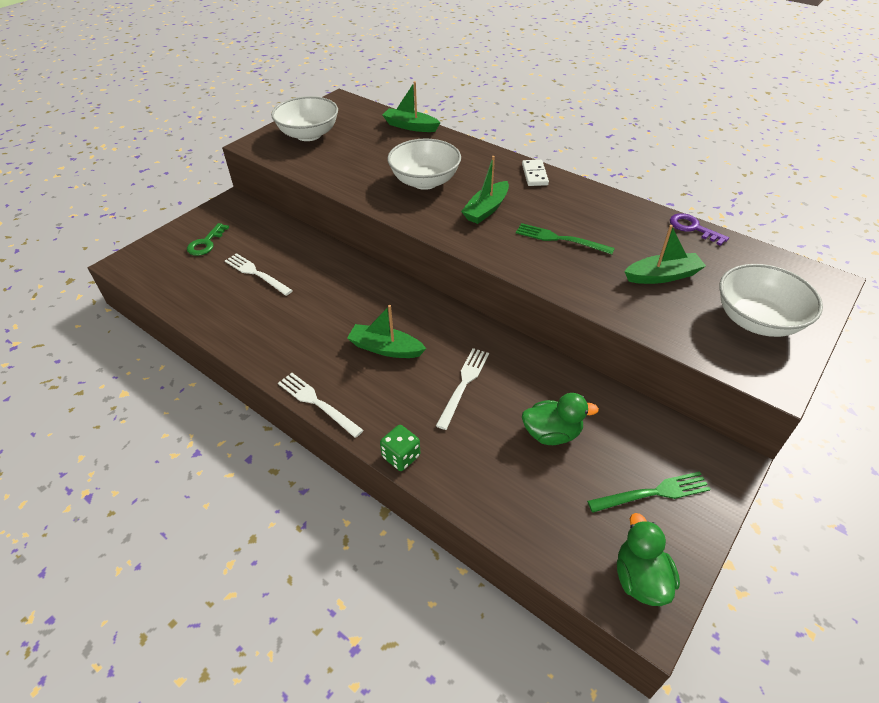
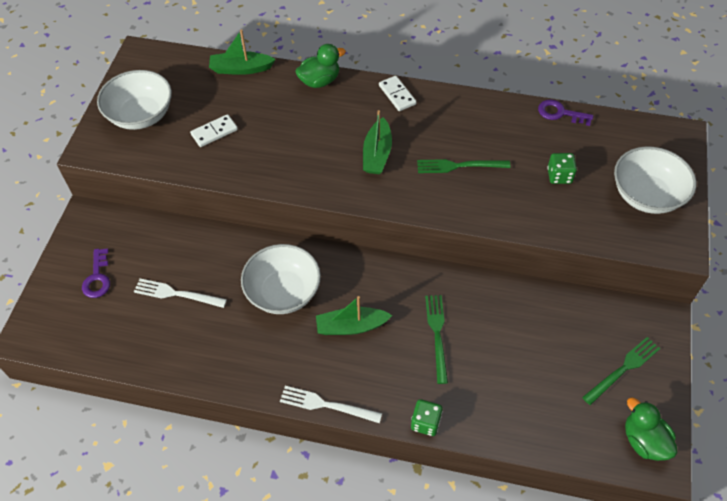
camera: 25 degrees left, 10 degrees up
(206, 243) = (97, 278): green key -> purple key
(357, 159) = (214, 132): none -> white domino
(425, 181) = (300, 139): white bowl -> white bowl (283, 292)
(464, 384) = (437, 334): white fork -> green fork
(552, 433) = (529, 350): green duck -> green duck (320, 81)
(662, 276) = (559, 176): green boat -> green dice

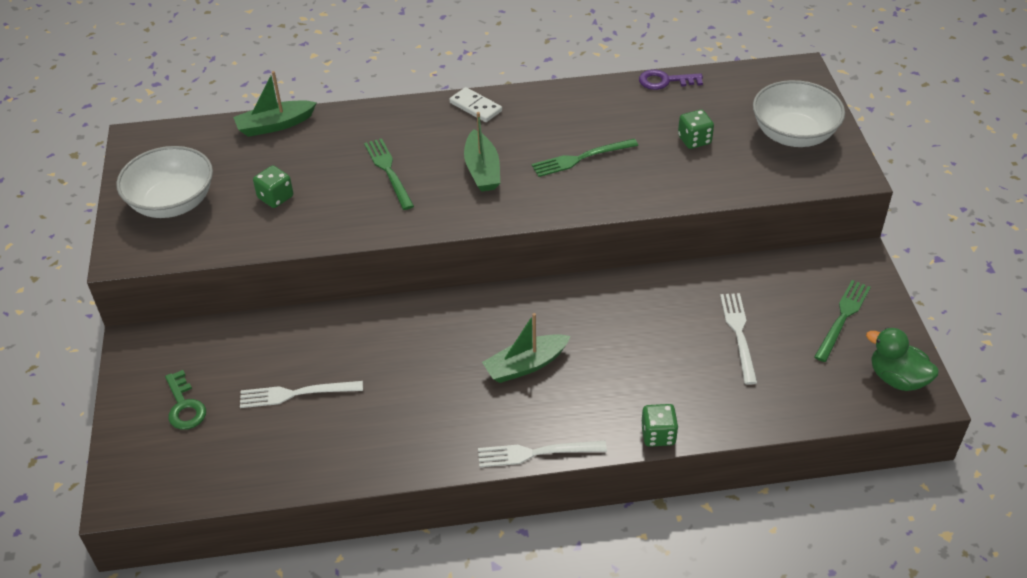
camera: 20 degrees left, 10 degrees down
(97, 278) = (184, 406): purple key -> green key
(214, 132) = (275, 197): white domino -> green dice
(283, 292) = (427, 354): white bowl -> none
(320, 81) = (377, 115): green duck -> none
(437, 334) = (627, 344): green fork -> green fork (388, 171)
(530, 355) = (739, 334): none -> white fork

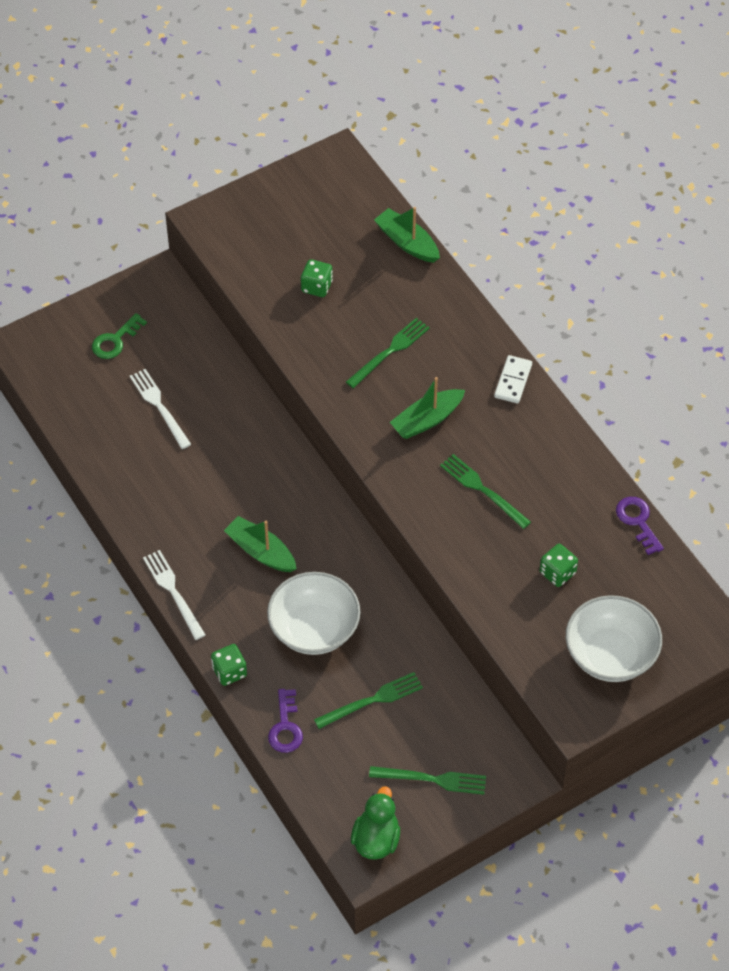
camera: 65 degrees right, 10 degrees up
(172, 203) = (275, 220): white bowl -> white bowl (314, 628)
(739, 334) = (372, 700): white fork -> green fork
(743, 409) = (285, 727): none -> purple key

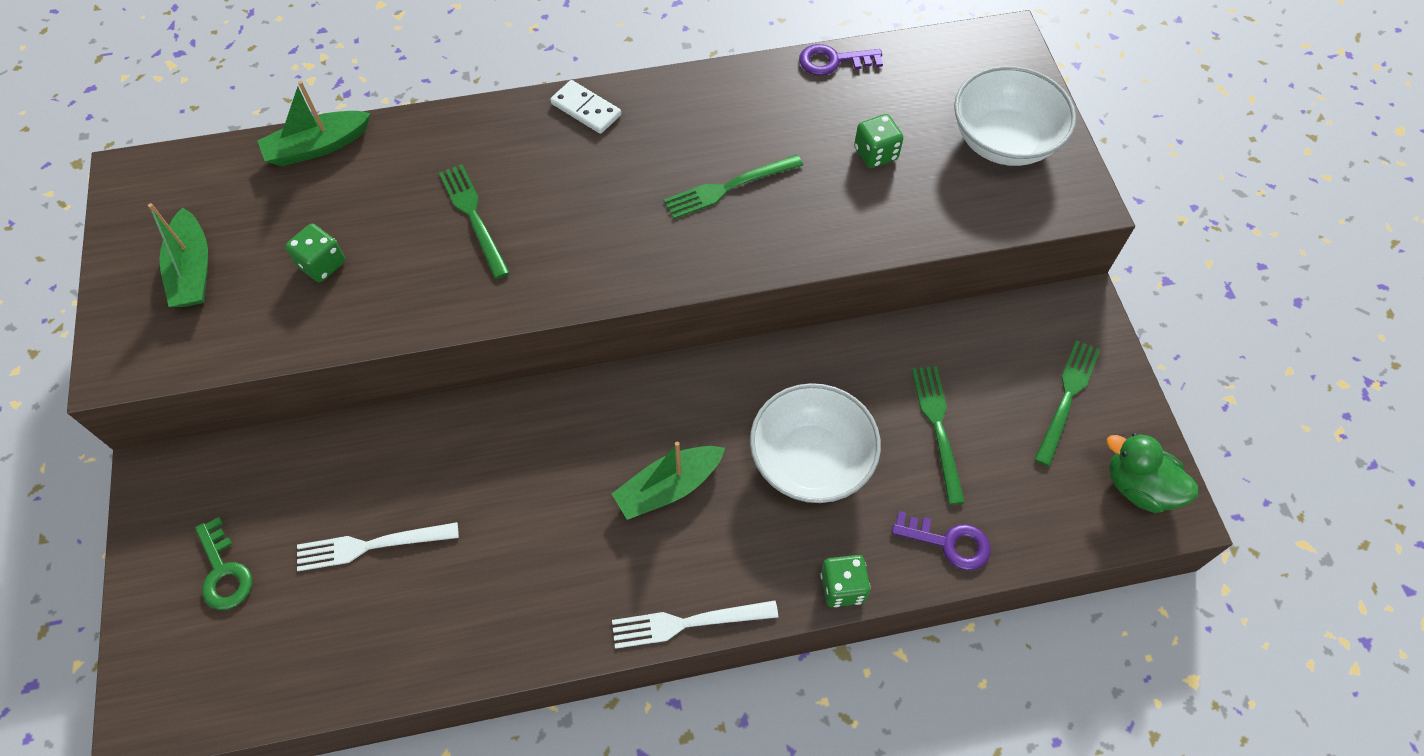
camera: 70 degrees left, 5 degrees up
(427, 420) = (599, 211): green boat -> green boat (193, 270)

